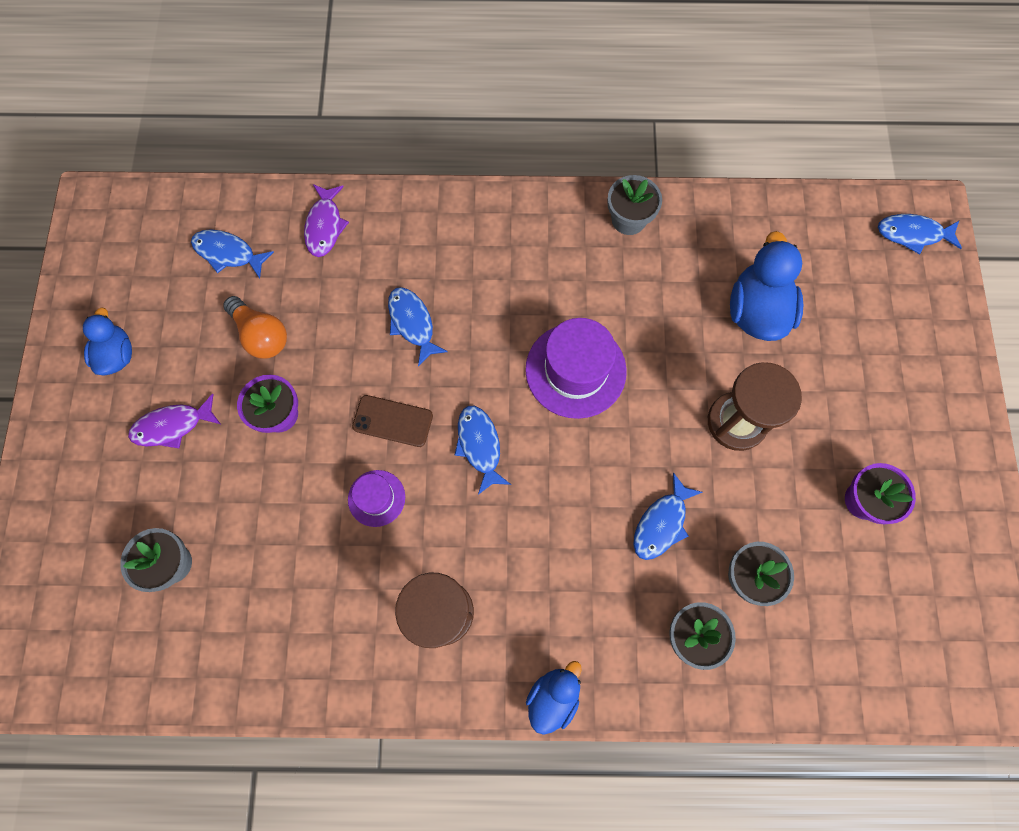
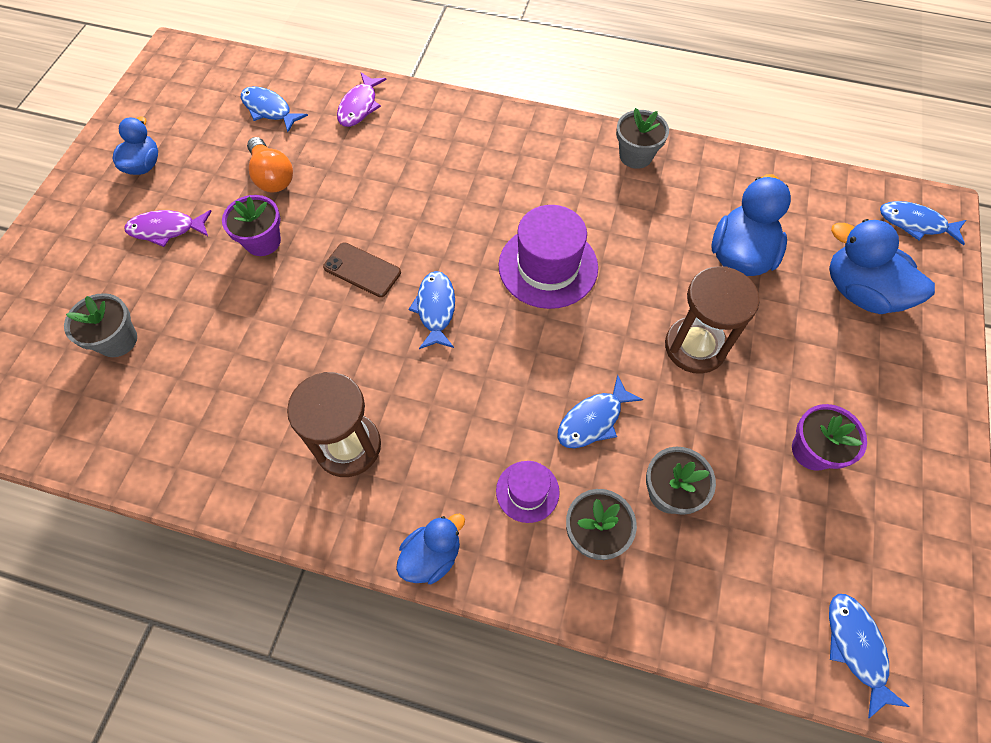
camera: 15 degrees right, 10 degrees down
(376, 498) = (323, 330): purple hat -> purple hat (527, 491)
(412, 323) = (409, 196): blue fish -> blue fish (856, 647)
(875, 323) = (860, 292): none -> blue duck

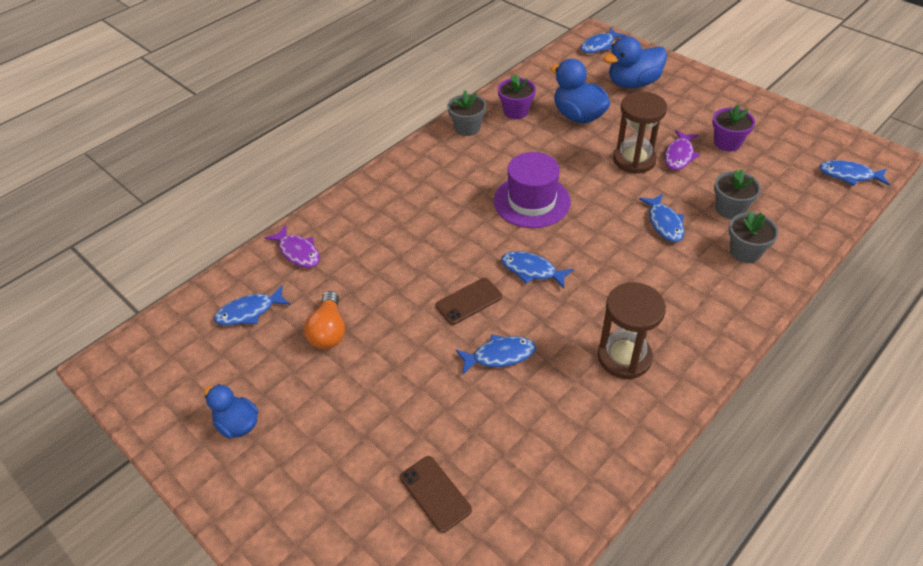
camera: 60 degrees left, 15 degrees down
(117, 340) = (435, 493): grey flower pot -> brown phone
(166, 229) = (332, 424): purple fish -> purple fish (679, 155)
(263, 241) = (396, 357): purple flower pot -> purple flower pot (516, 111)
(272, 176) = (329, 331): orange light bulb -> orange light bulb turned 90 degrees clockwise
(300, 326) = (499, 355): none -> blue fish
(432, 556) = (731, 336): blue duck -> none
(527, 491) = (702, 272): purple hat -> none

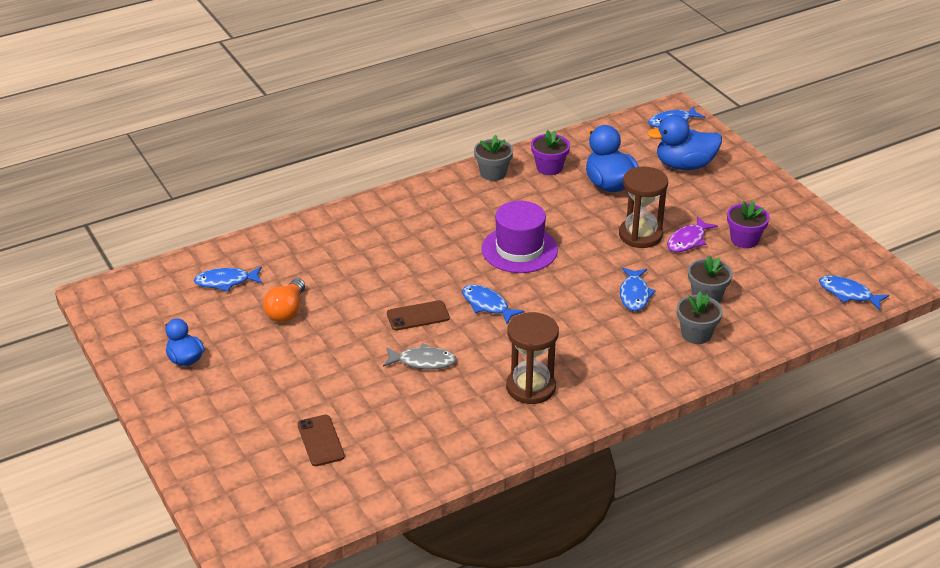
camera: 15 degrees right, 10 degrees down
(298, 252) = (286, 245): purple fish -> none
(499, 355) = (423, 361): blue fish -> grey fish

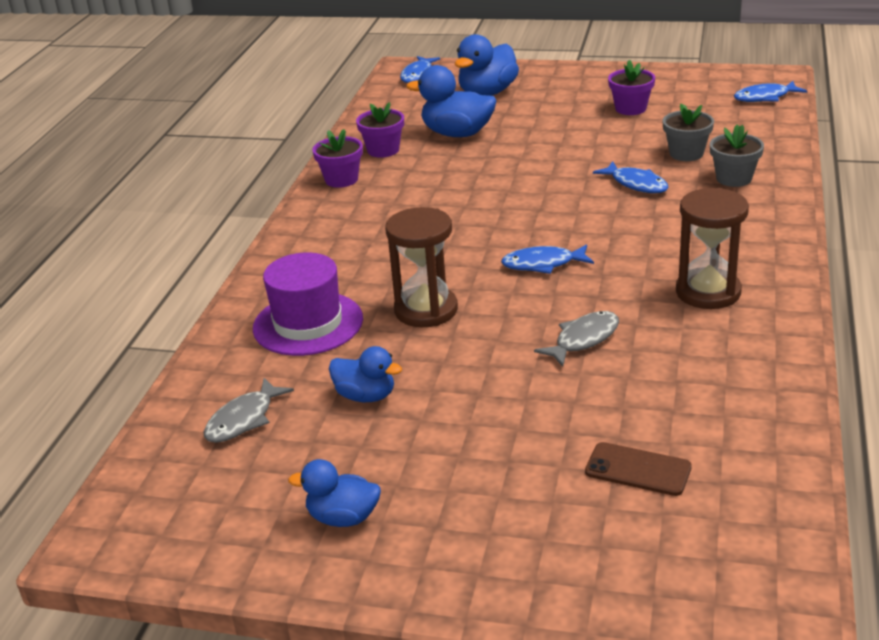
camera: 45 degrees left, 5 degrees down
(226, 282) = (243, 419): blue fish -> grey fish
(286, 311) = (366, 396): orange light bulb -> blue duck
(418, 316) = (502, 311): brown phone -> none
(493, 173) = (341, 179): grey flower pot -> purple flower pot
(519, 249) = (481, 213): purple hat -> purple hat (308, 324)
(640, 235) = (553, 148): brown hourglass -> brown hourglass (426, 310)
(688, 240) = (595, 131): purple fish -> none

